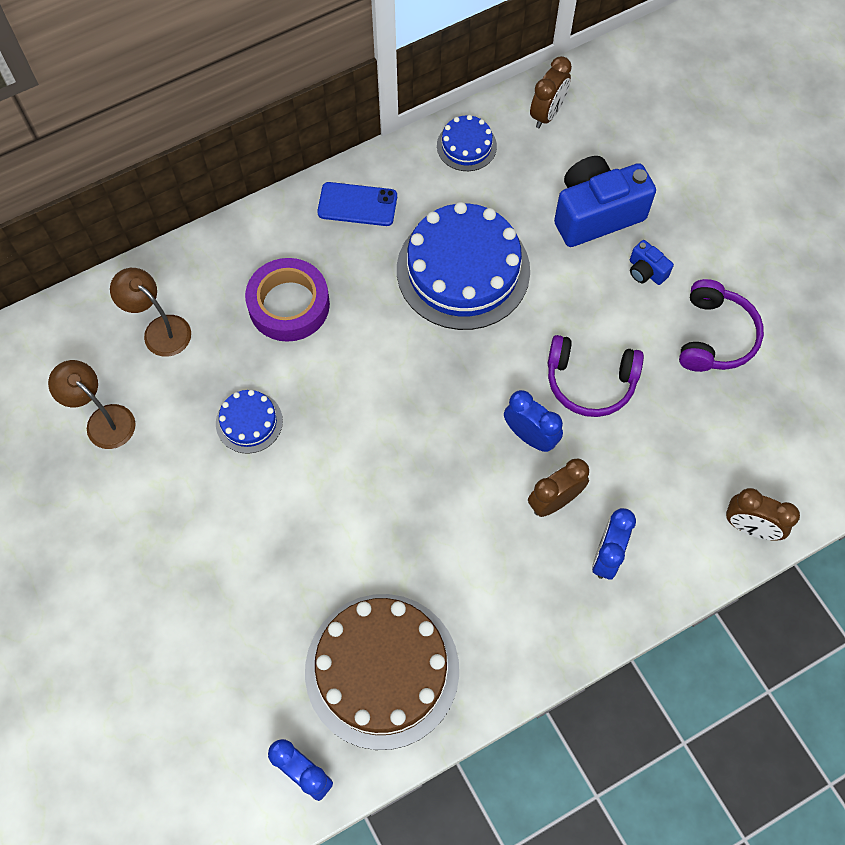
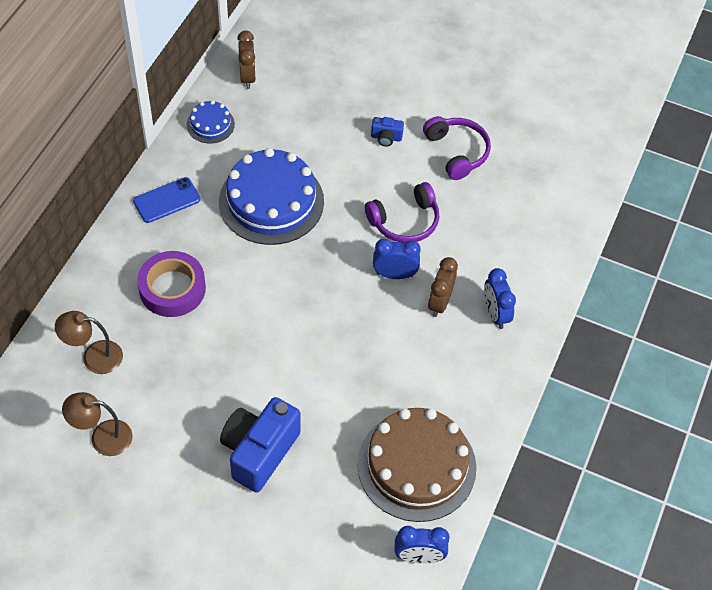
camera: 40 degrees left, 10 degrees down
(249, 422) = (206, 376): blue cake -> none
(596, 214) = (328, 121): blue camera -> blue camera (259, 451)
(750, 527) = (562, 247): brown clock -> none

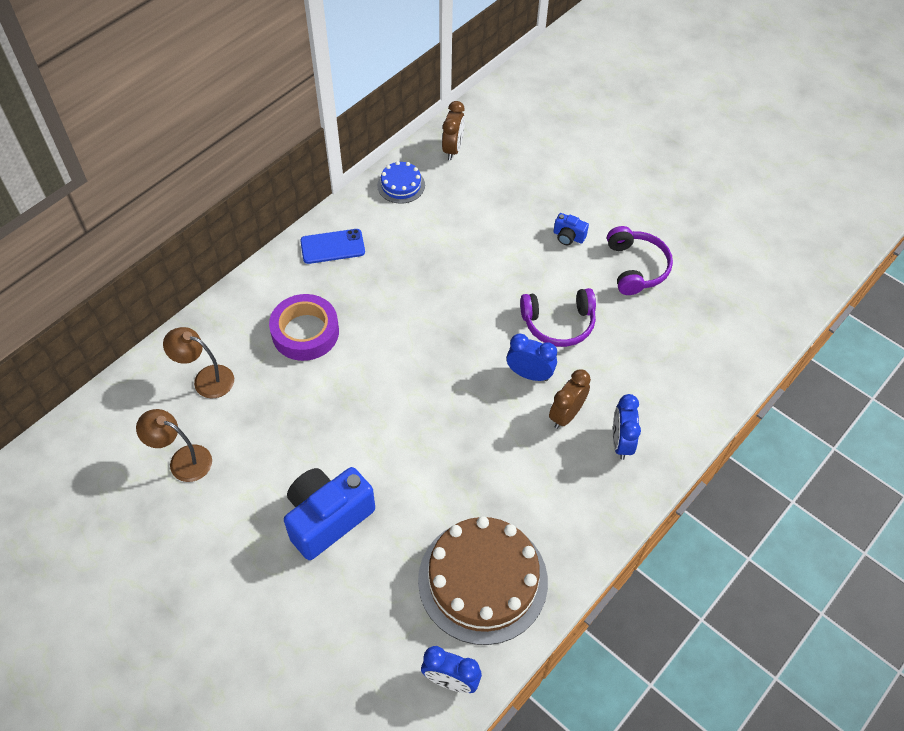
camera: 20 degrees right, 0 degrees up
(271, 201) = (432, 271): blue cake -> none

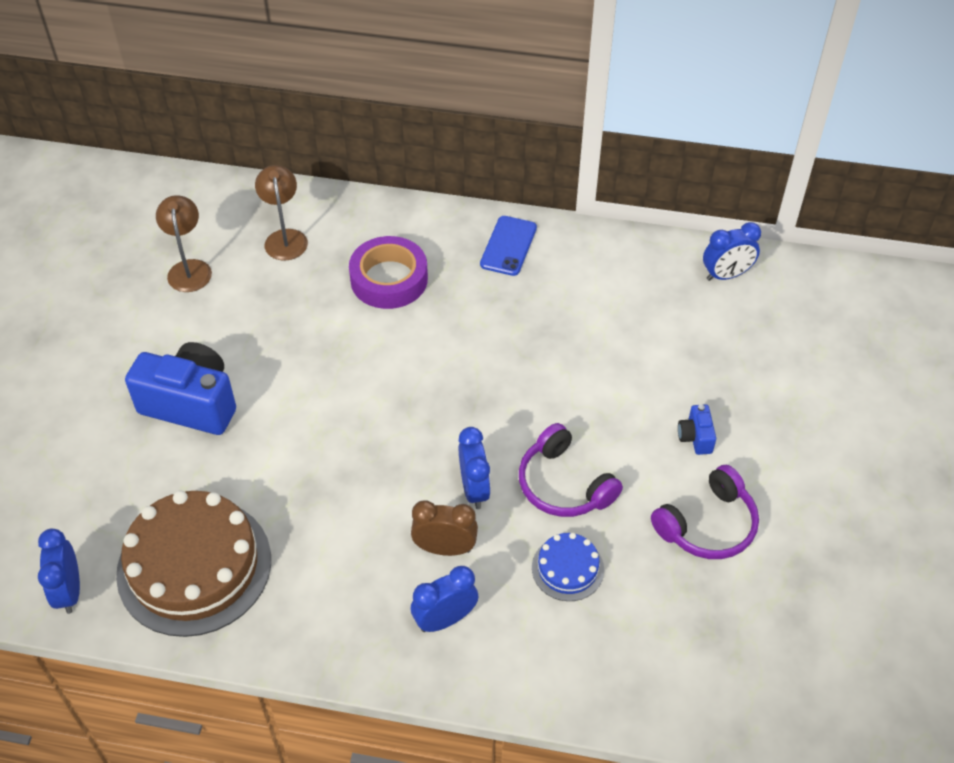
camera: 60 degrees right, 5 degrees down
(332, 247) = (508, 246): blue phone -> blue phone turned 60 degrees clockwise
(401, 185) = (635, 258): blue cake -> blue cake (567, 568)
(453, 149) = (726, 275): brown clock -> blue clock

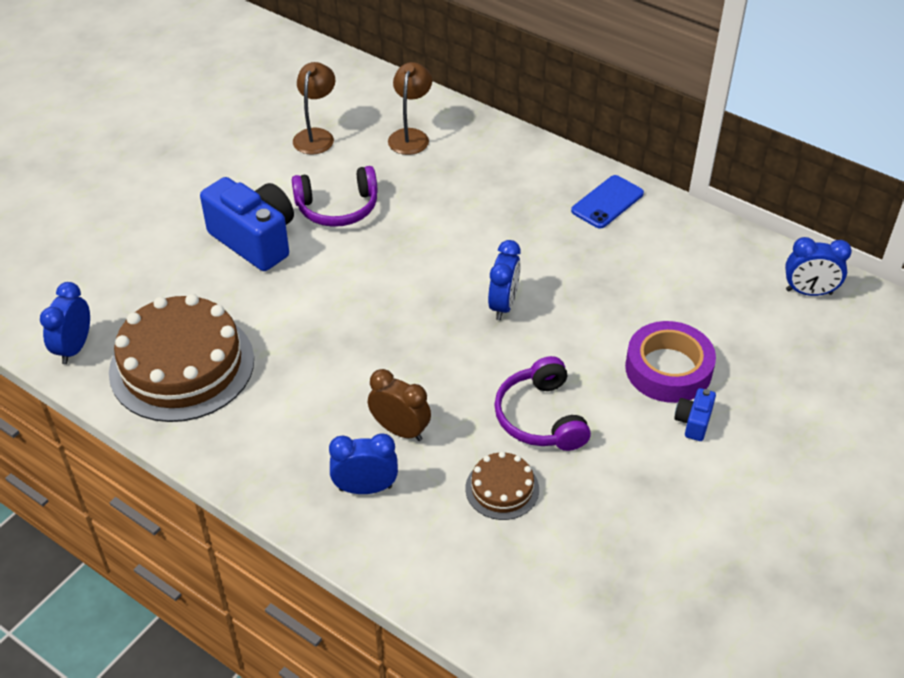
camera: 25 degrees right, 5 degrees down
(389, 279) = (481, 196): purple tape -> purple tape (668, 369)
(474, 489) = (455, 391): blue clock -> blue clock (503, 305)
(567, 568) = (502, 489): blue cake -> brown cake
(708, 525) = (660, 503): purple headphones -> purple headphones (337, 208)

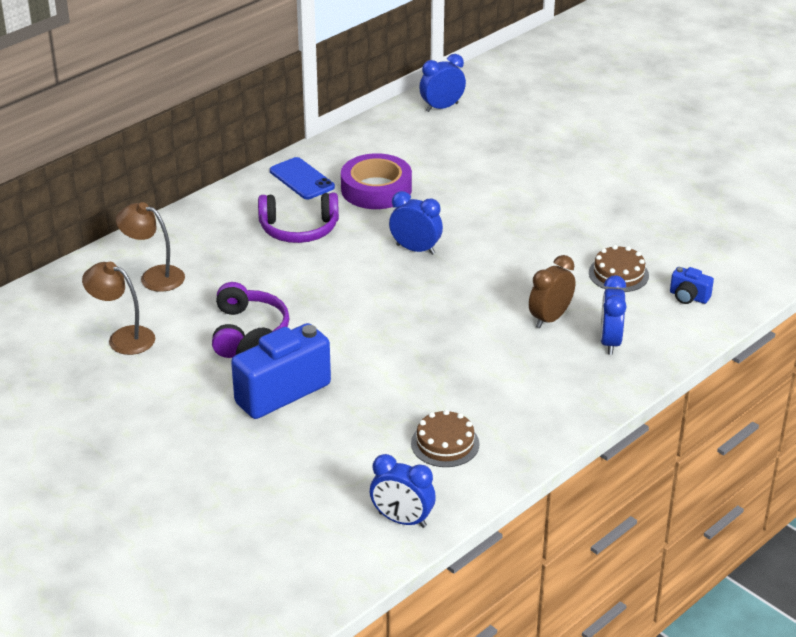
camera: 80 degrees left, 10 degrees down
(182, 365) = (445, 443): brown cake -> brown cake, size x0.47
(540, 417) = (548, 247): purple headphones -> purple headphones (299, 229)
(668, 369) = (509, 181): purple tape -> purple tape (376, 189)
(693, 422) = (565, 179): blue camera -> blue camera (688, 297)
(809, 292) = (442, 107): blue clock -> blue clock turned 135 degrees counterclockwise

